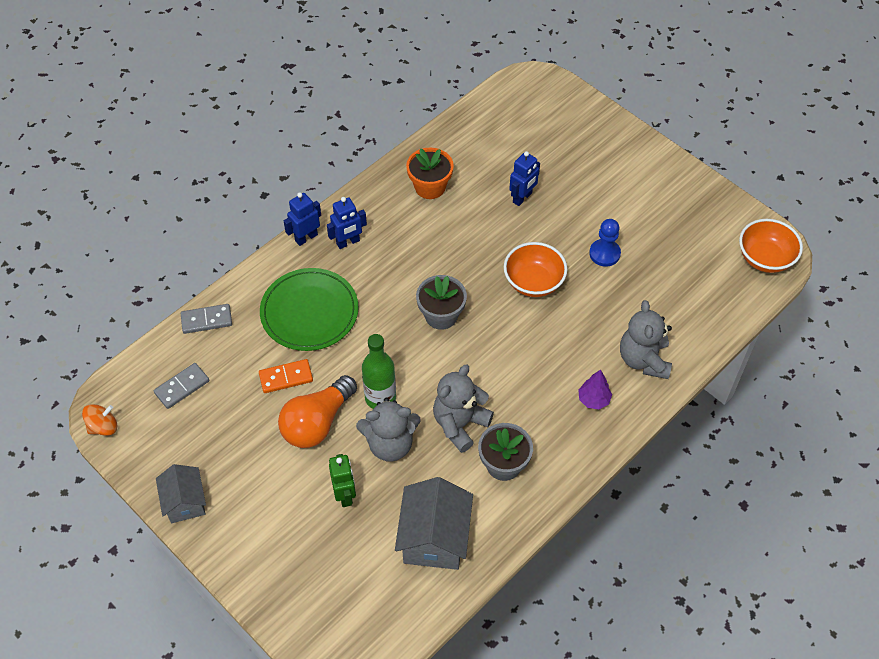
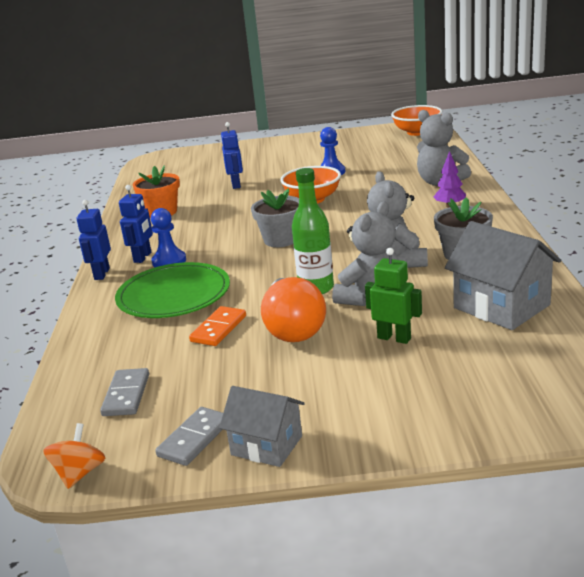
camera: 45 degrees left, 30 degrees down
(206, 320) = (82, 352): grey domino -> grey domino (194, 439)
(354, 266) = (169, 261): none -> blue pawn

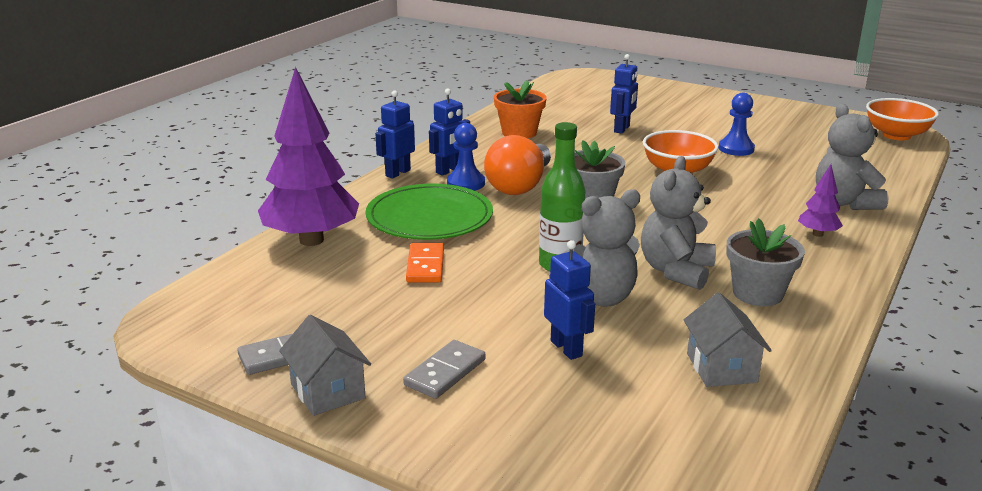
camera: 30 degrees right, 0 degrees up
(79, 473) = (173, 339): orange spinning top -> none
(97, 349) = (311, 240): none -> purple tree
(126, 395) = (283, 291): grey domino -> grey domino (445, 372)
(219, 329) = (425, 266): orange domino -> orange domino turned 60 degrees counterclockwise
(293, 327) = (489, 294): orange light bulb -> orange light bulb (520, 185)
(394, 338) = (566, 348): green robot -> blue robot
(501, 306) = (721, 368): grey house -> grey house, size x0.64

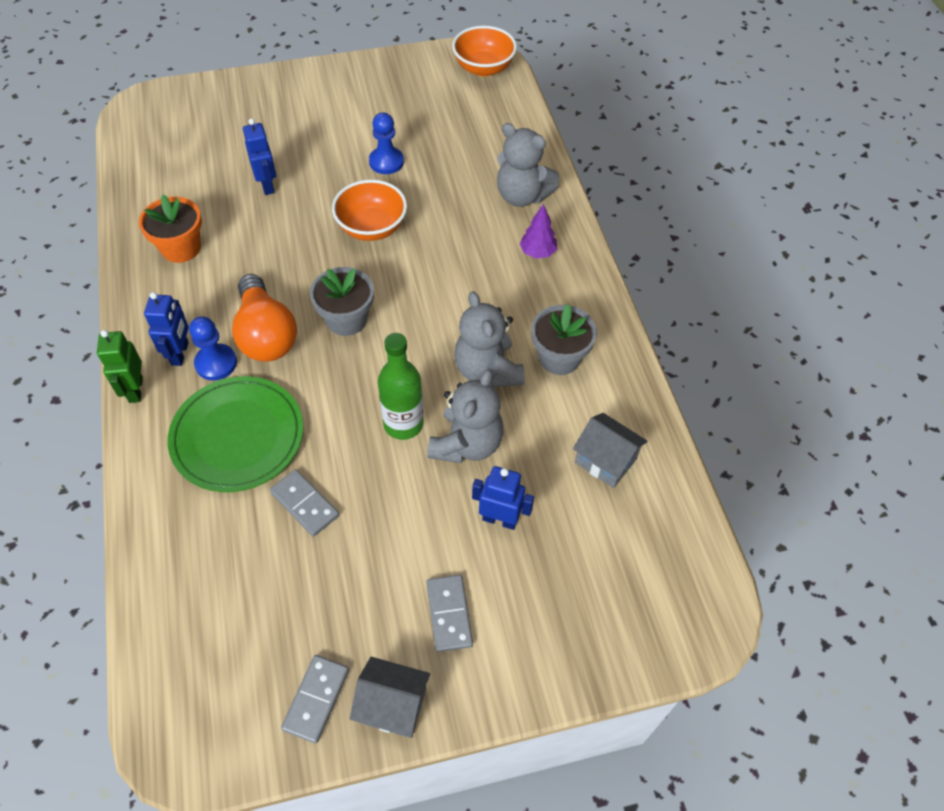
camera: 45 degrees left, 30 degrees up
(311, 240) = (169, 546): purple tree -> none
(397, 173) = (135, 390): blue robot -> green robot
(425, 266) = (305, 504): orange domino -> grey domino

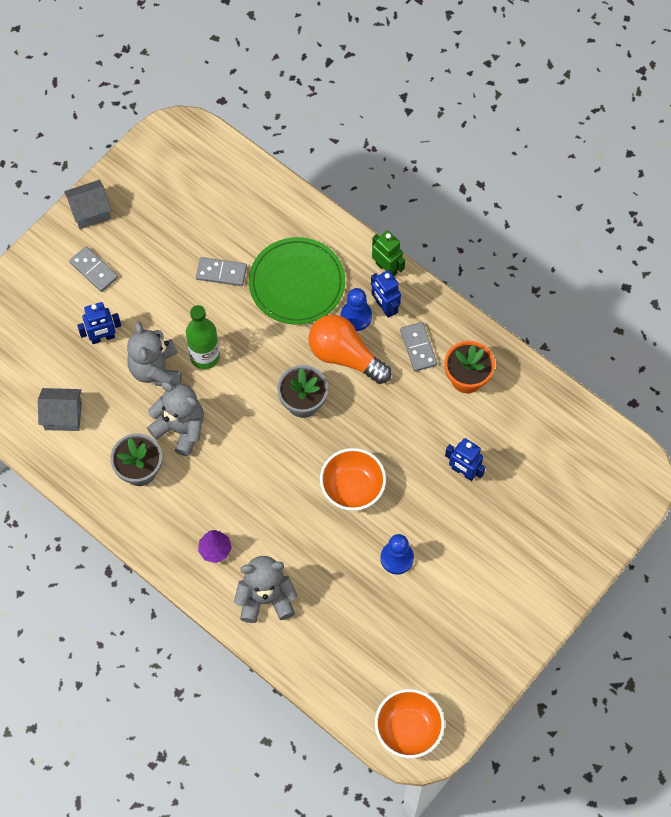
camera: 145 degrees right, 10 degrees up
(316, 699) = (131, 190): grey domino -> grey domino (418, 347)

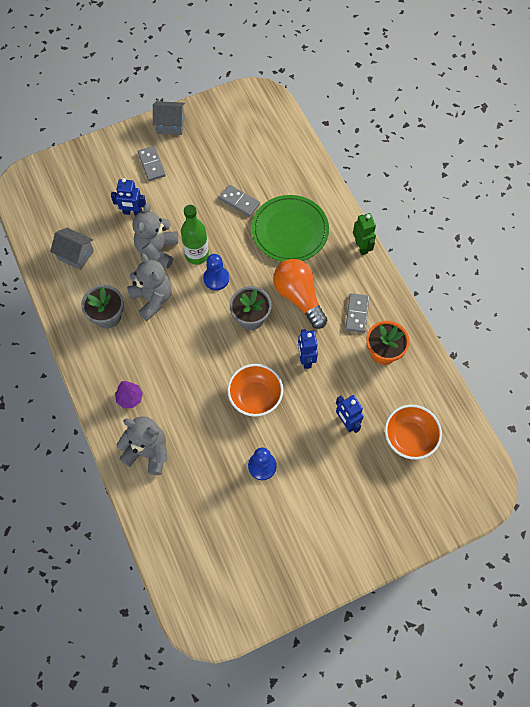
camera: 25 degrees right, 0 degrees up
(356, 316) = (321, 272): blue pawn -> blue pawn (216, 278)
(385, 307) = (346, 274): blue robot -> blue robot (306, 359)
(408, 729) = (203, 608): orange bowl -> orange bowl (409, 438)

